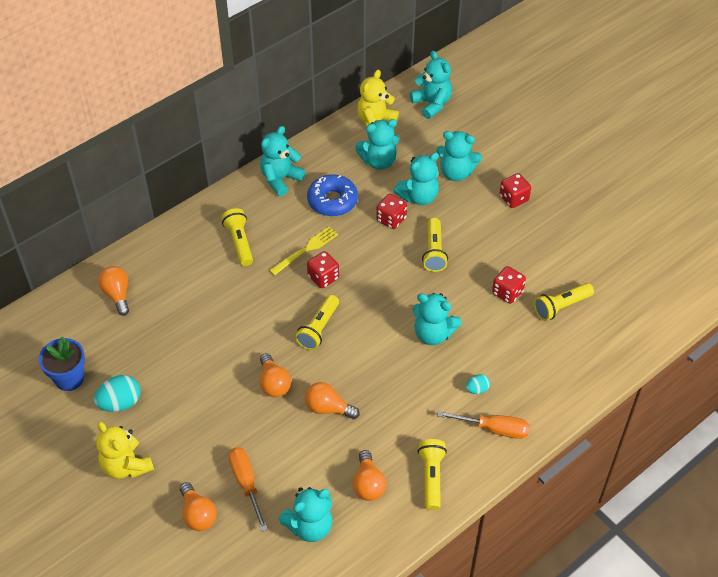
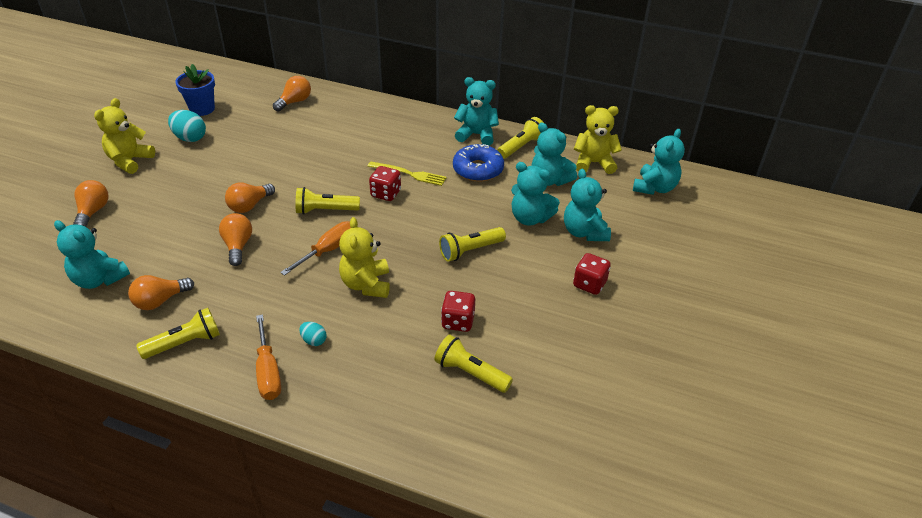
camera: 60 degrees right, 10 degrees down
(198, 514) = (93, 212): orange light bulb -> orange light bulb turned 150 degrees clockwise
(239, 242) = (390, 138): yellow flashlight -> yellow flashlight (521, 146)
(246, 484) = (134, 227): orange screwdriver -> orange screwdriver (328, 250)
(391, 219) = (486, 210): red dice -> none
(433, 334) = (366, 284): turquoise teddy bear -> yellow teddy bear

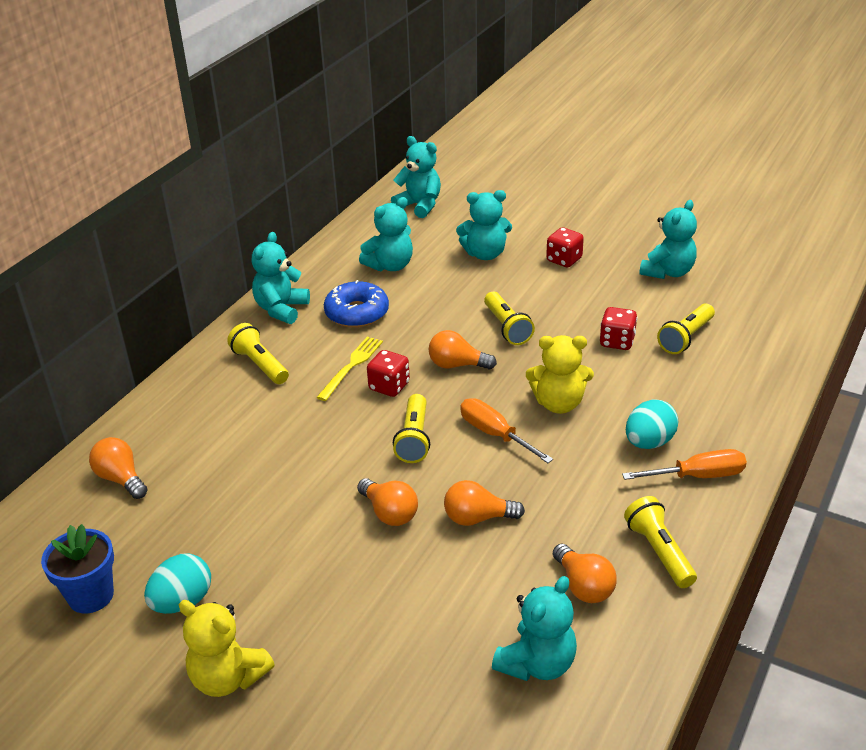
camera: 80 degrees left, 5 degrees down
(93, 212) = (368, 704): orange light bulb -> orange light bulb (457, 365)
(314, 340) = (649, 442): turquoise egg -> turquoise egg, size x1.80
(521, 146) = (318, 278): yellow flashlight -> yellow flashlight (260, 365)
(530, 218) = (456, 284): turquoise teddy bear -> turquoise teddy bear (668, 272)
(594, 163) = (366, 235): yellow teddy bear -> none

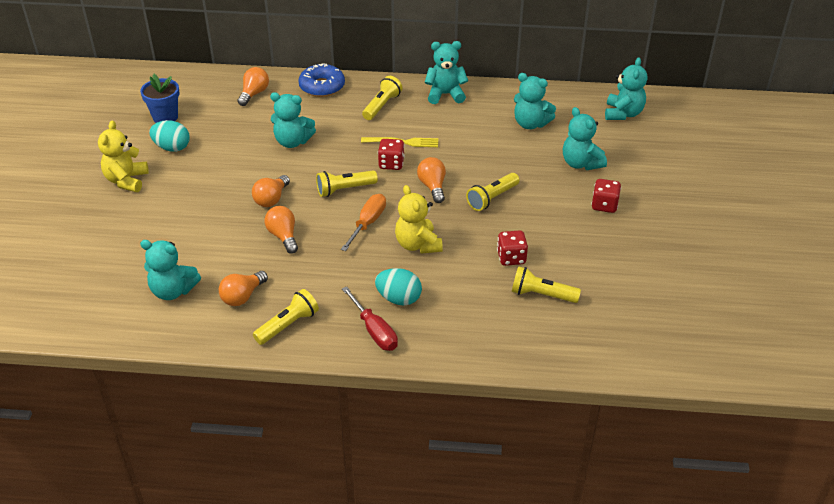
camera: 65 degrees right, 5 degrees up
(357, 313) = (463, 126): blue donut -> blue donut (322, 87)
(668, 272) = (631, 267): turquoise teddy bear -> turquoise teddy bear (292, 142)
(697, 476) = (374, 330): orange screwdriver -> red screwdriver

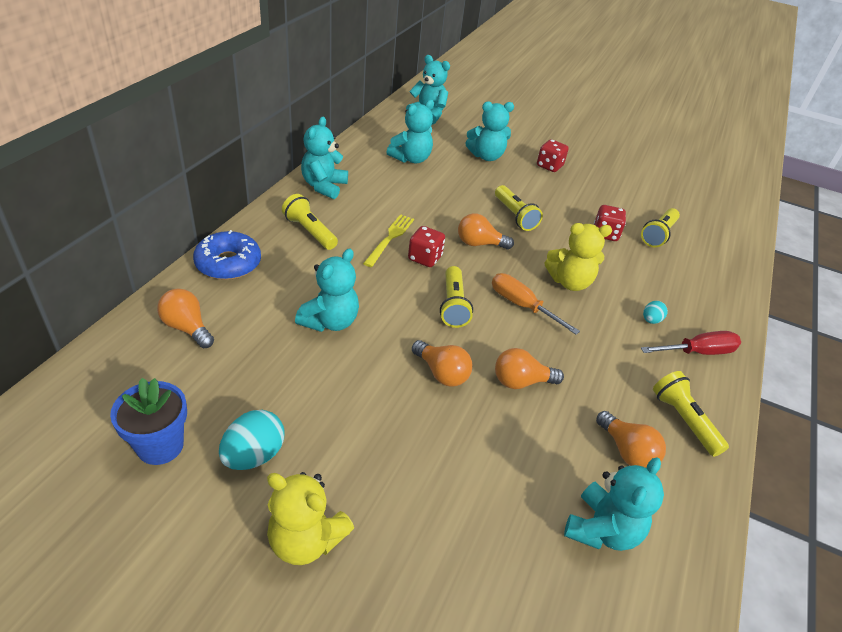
camera: 75 degrees left, 0 degrees up
(399, 299) = (651, 320): turquoise egg -> turquoise egg, size x0.56

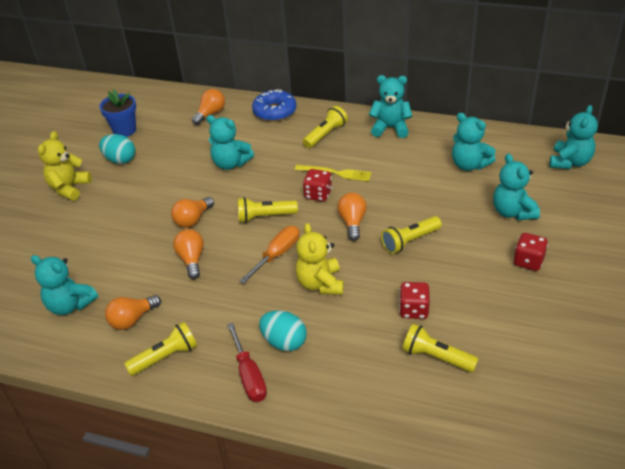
camera: 90 degrees right, 0 degrees up
(651, 320) = (284, 342): turquoise egg -> turquoise egg, size x1.80

